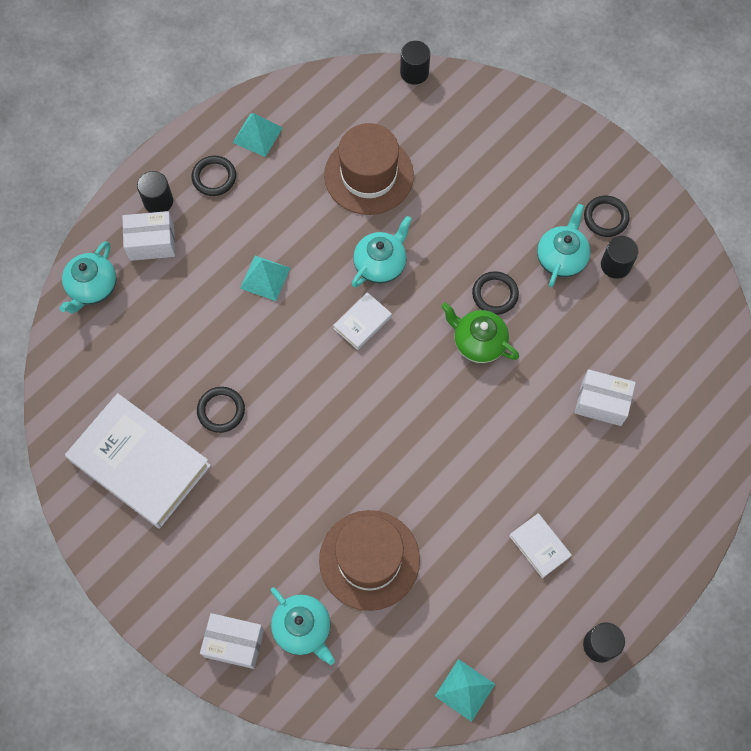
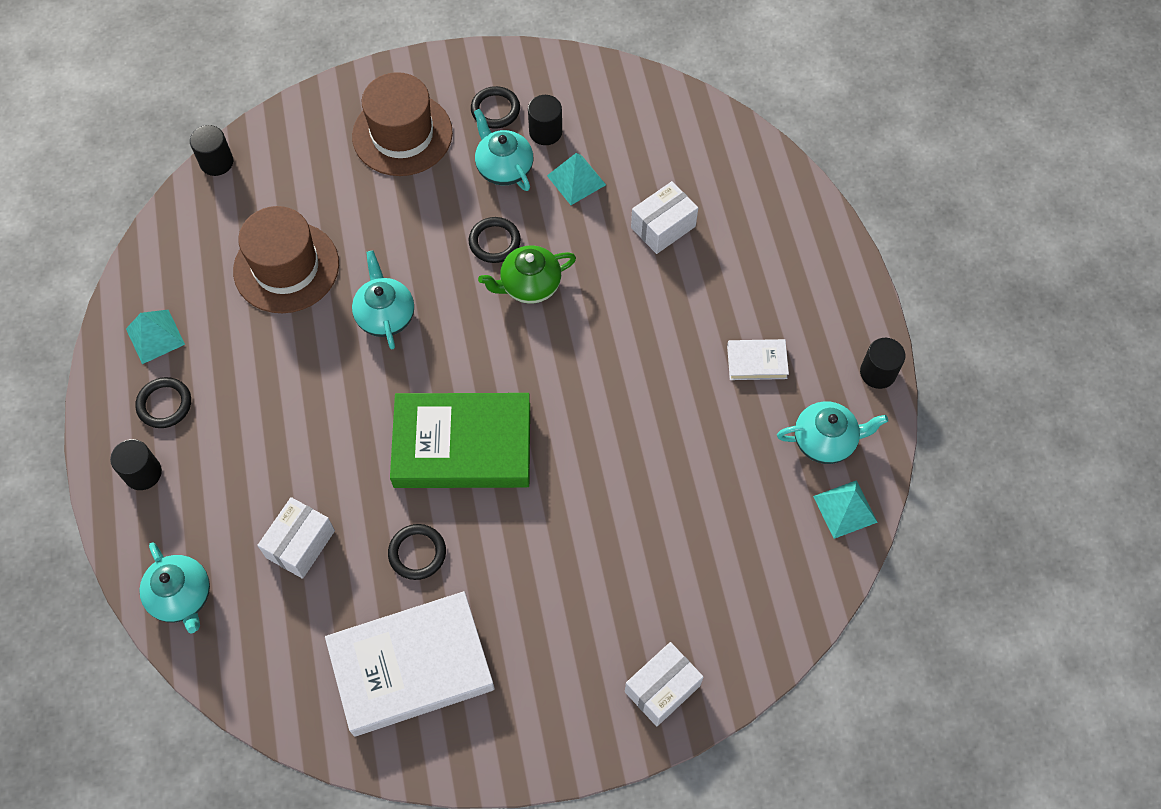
camera: 55 degrees left, 5 degrees down
(151, 243) = (183, 508): white box -> white box (300, 544)
(265, 278) = (312, 425): turquoise pyramid -> turquoise pyramid (576, 180)
(303, 628) = (692, 615): turquoise teapot -> turquoise teapot (825, 441)
(320, 384) = (462, 445): none -> green book
(362, 323) = (431, 369): white book -> none
(369, 560) = (667, 512): brown hat -> brown hat (402, 134)

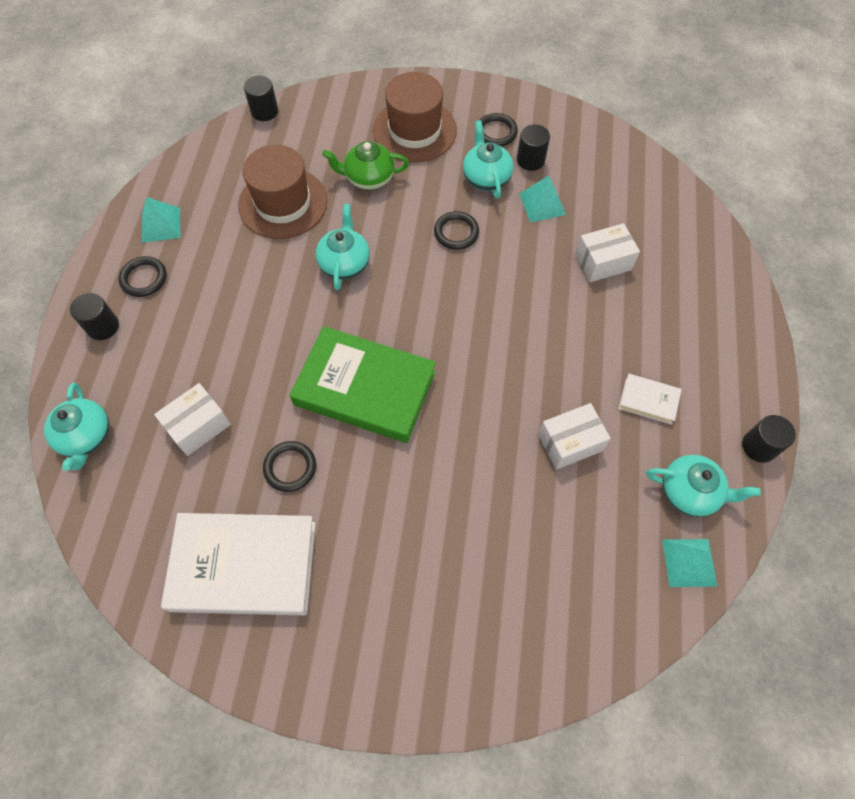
camera: 20 degrees right, 0 degrees up
(529, 285) = (472, 275): green teapot -> green teapot (368, 178)
(662, 688) = (458, 672): white box -> white box (570, 443)

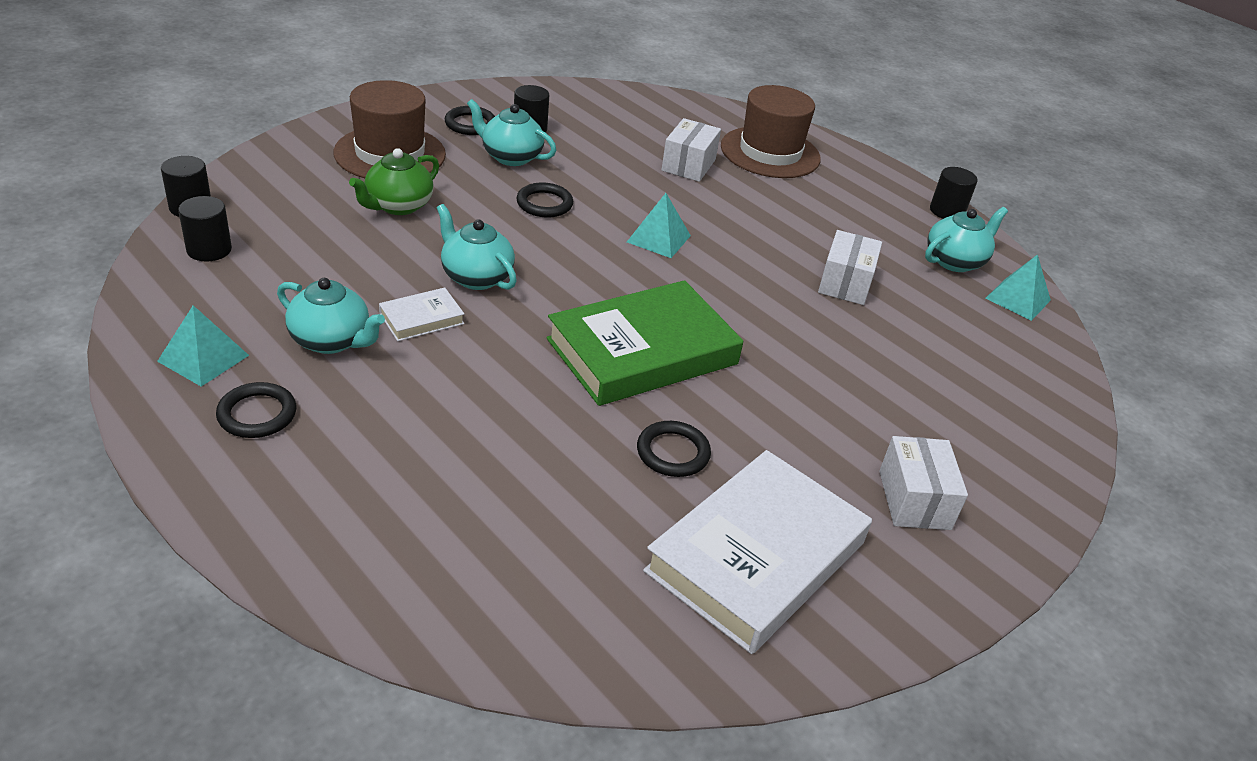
camera: 55 degrees left, 25 degrees down
(86, 437) = (413, 595): turquoise teapot -> turquoise teapot (331, 341)
(103, 326) = (269, 487): black cylinder -> black cylinder (209, 250)
(198, 426) = (531, 489): white box -> white box (914, 500)
(283, 203) = (333, 266): brown hat -> brown hat (770, 152)
(542, 204) = (585, 152): turquoise pyramid -> turquoise pyramid (658, 238)
(648, 400) = (849, 227): white book -> white book (421, 318)

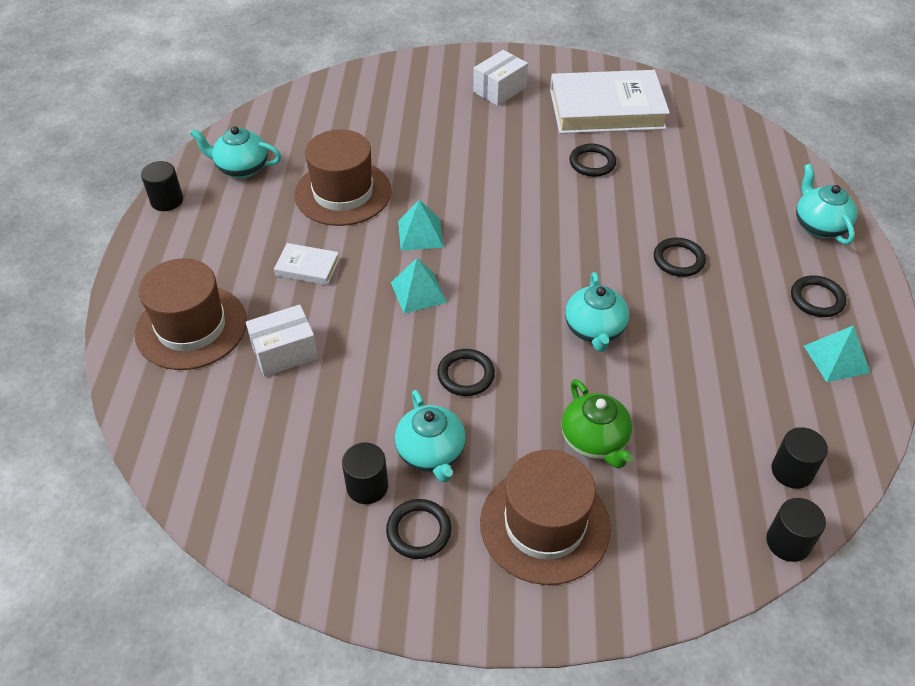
camera: 130 degrees left, 10 degrees up
(331, 341) = (739, 328): turquoise teapot -> turquoise teapot (819, 226)
(398, 206) = (595, 441): green teapot -> green teapot turned 75 degrees clockwise
(421, 318) = (664, 315): white book -> white book (307, 267)
(454, 381) = (678, 260): none -> black ring
(642, 351) = (541, 219): green book -> none
(845, 283) = (343, 193): white box -> brown hat
(1018, 299) = (255, 129): turquoise pyramid -> turquoise pyramid (420, 234)

